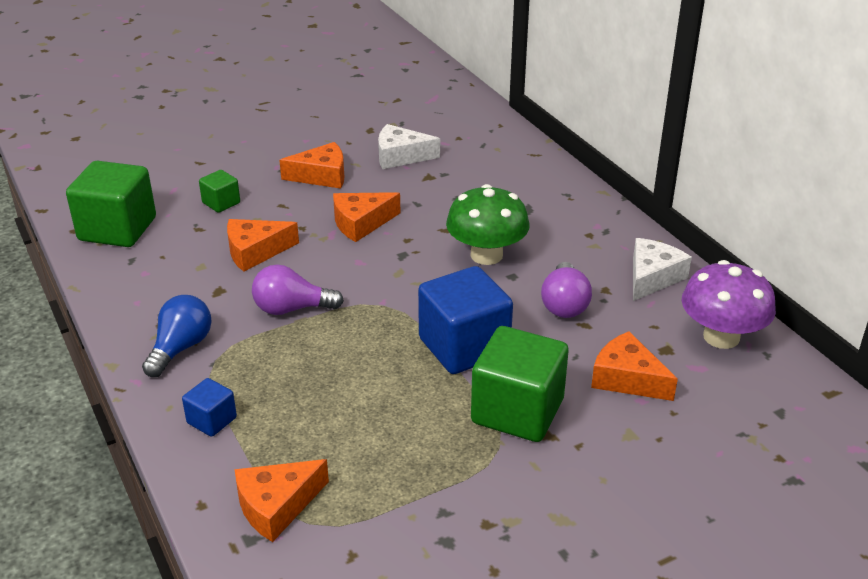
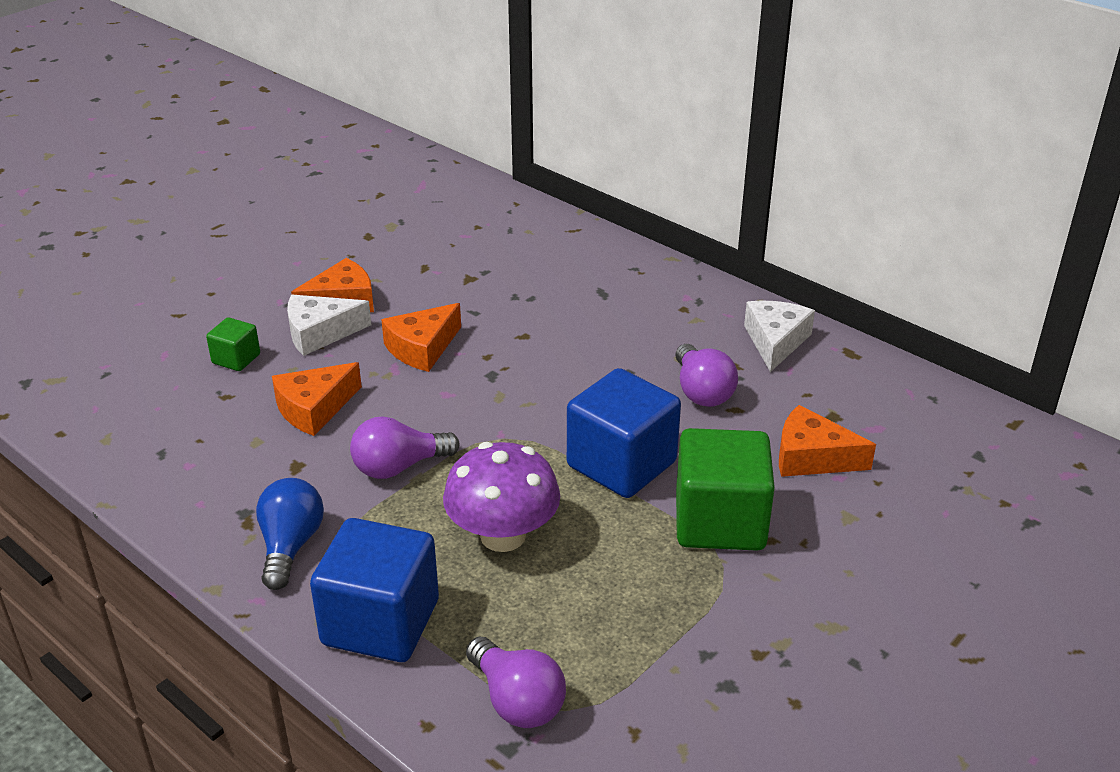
camera: 20 degrees left, 0 degrees up
(117, 229) = (120, 419): green cube -> none
(212, 420) = (380, 622): blue cube -> blue cube, size x2.05
(276, 506) = (517, 701): orange cheese -> purple light bulb
(400, 156) = (423, 260): white cheese -> white cheese (320, 333)
(486, 255) = (586, 355): green mushroom -> none
(721, 337) = (879, 390): purple mushroom -> purple mushroom (503, 535)

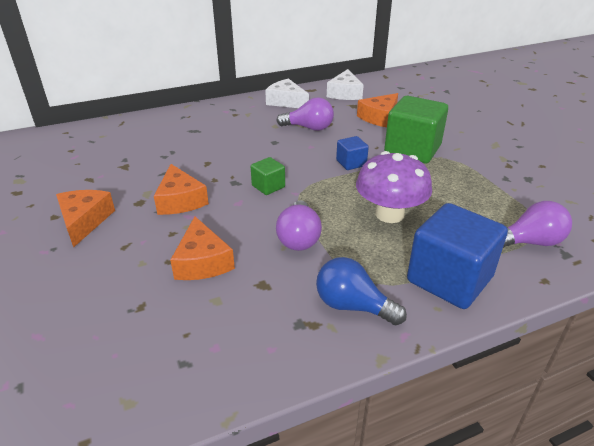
camera: 65 degrees left, 0 degrees up
(236, 359) = (95, 290): green cube -> green cube (268, 186)
(320, 333) = (112, 240): white cheese -> white cheese (345, 93)
(621, 464) = (351, 163): blue cube -> blue cube, size x0.49

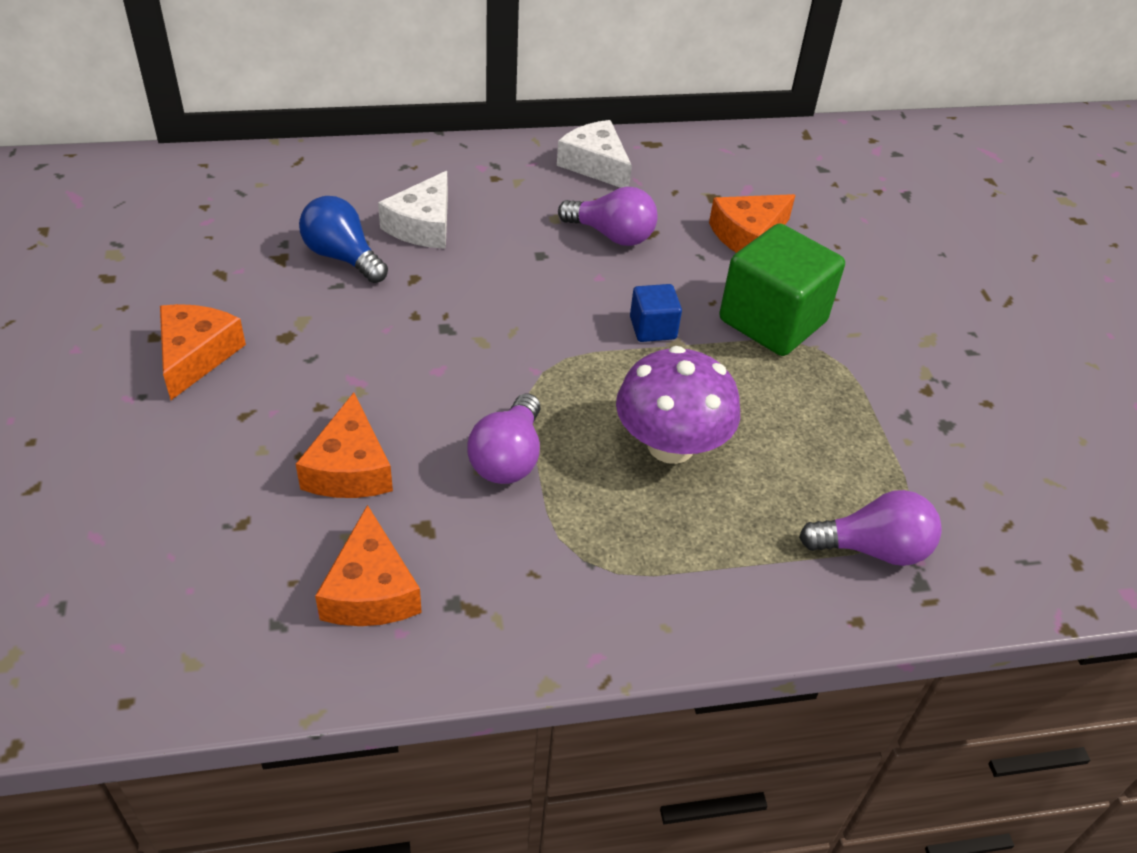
camera: 10 degrees right, 10 degrees up
(180, 200) = (349, 346): orange cheese -> orange cheese (370, 590)
(268, 186) = (496, 348): green cube -> none
(345, 93) = (710, 164): white cheese -> white cheese (423, 225)
(353, 306) = (541, 594): blue light bulb -> blue light bulb (342, 257)
(449, 279) = (707, 584): blue cube -> none

